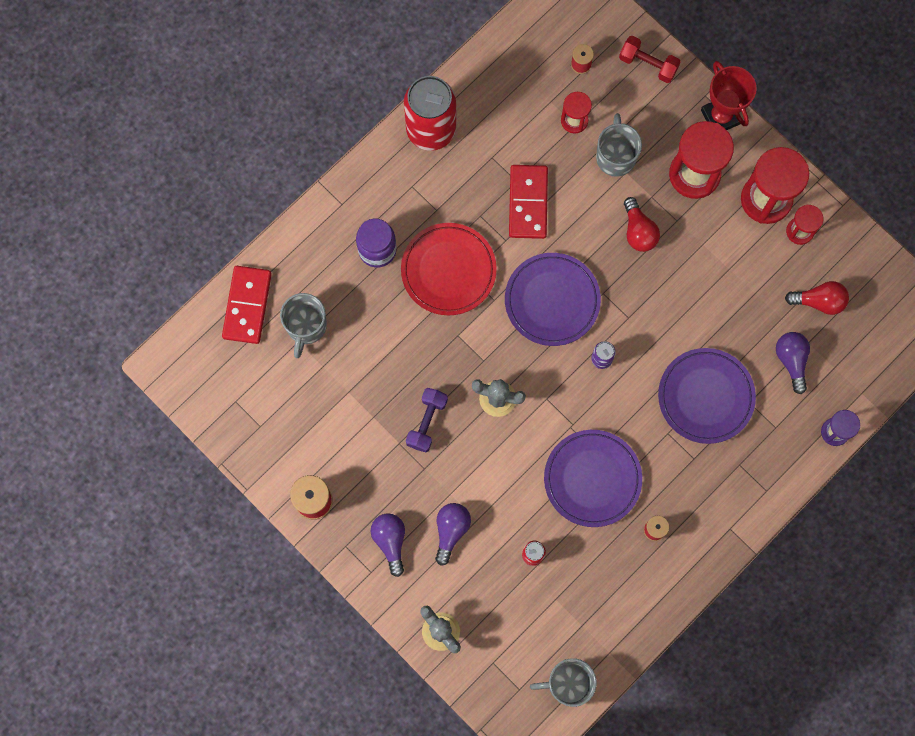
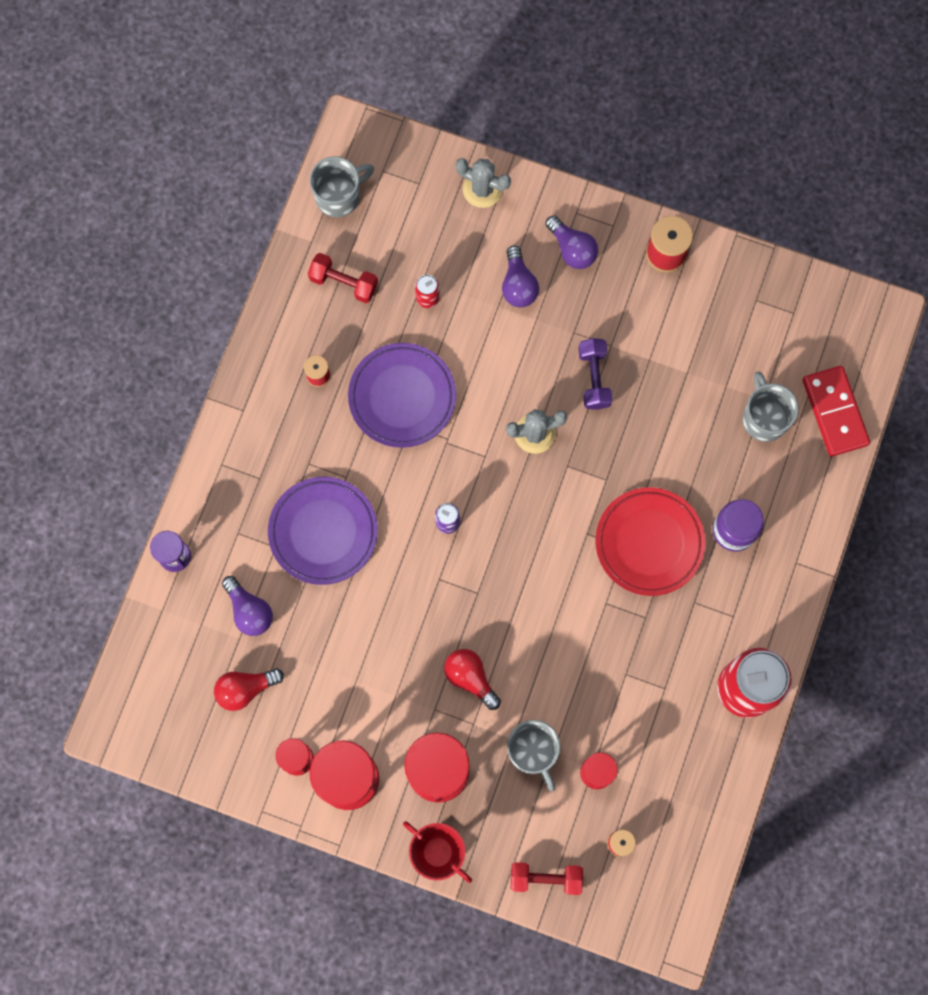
camera: 155 degrees right, 0 degrees up
(528, 203) = (602, 655): red domino -> none
(552, 301) = (527, 560): purple plate -> none
(598, 601) = (344, 283): none -> red dumbbell

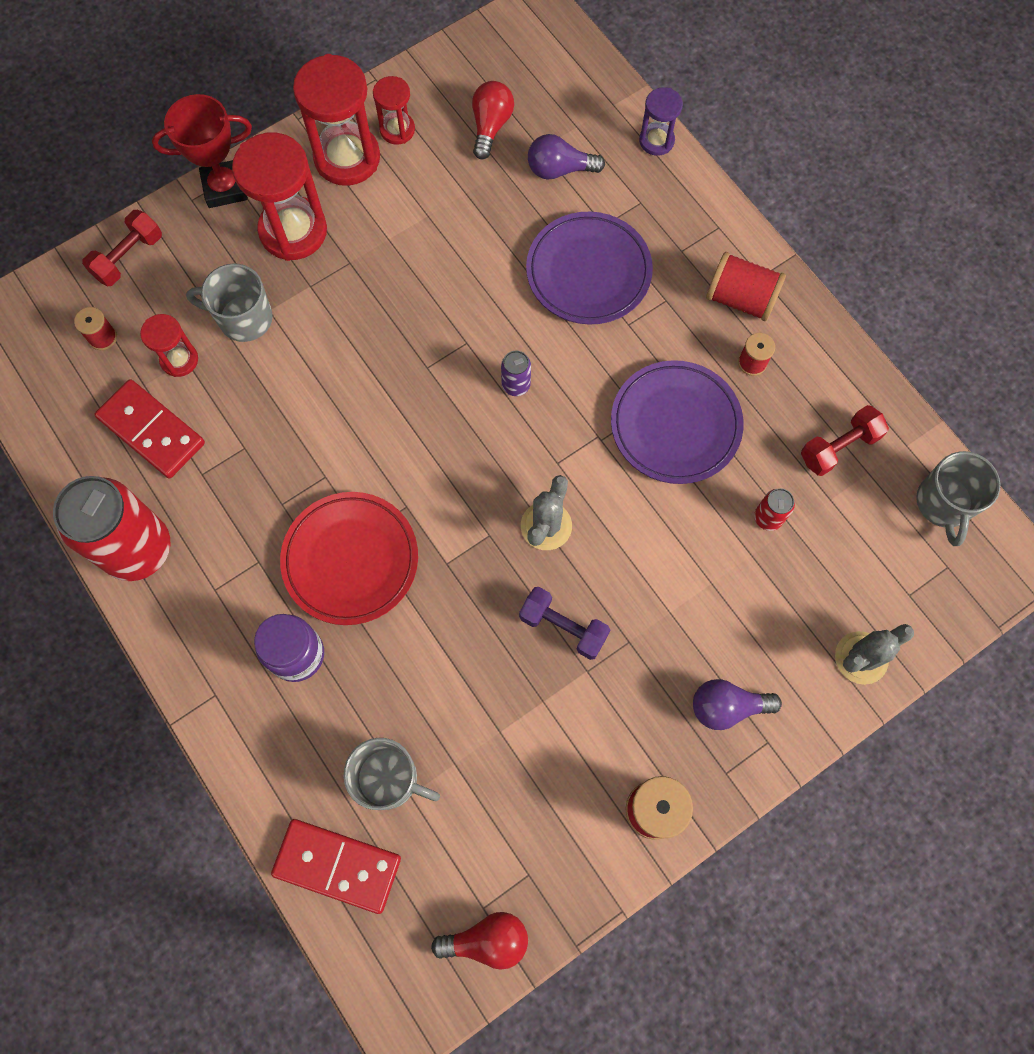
camera: 125 degrees right, 5 degrees down
(272, 413) = (740, 299): none -> red spool
(470, 678) = (353, 310): red light bulb -> red light bulb (487, 940)
(518, 285) = (722, 620): purple light bulb -> none
(660, 748) = (152, 430): none -> red domino

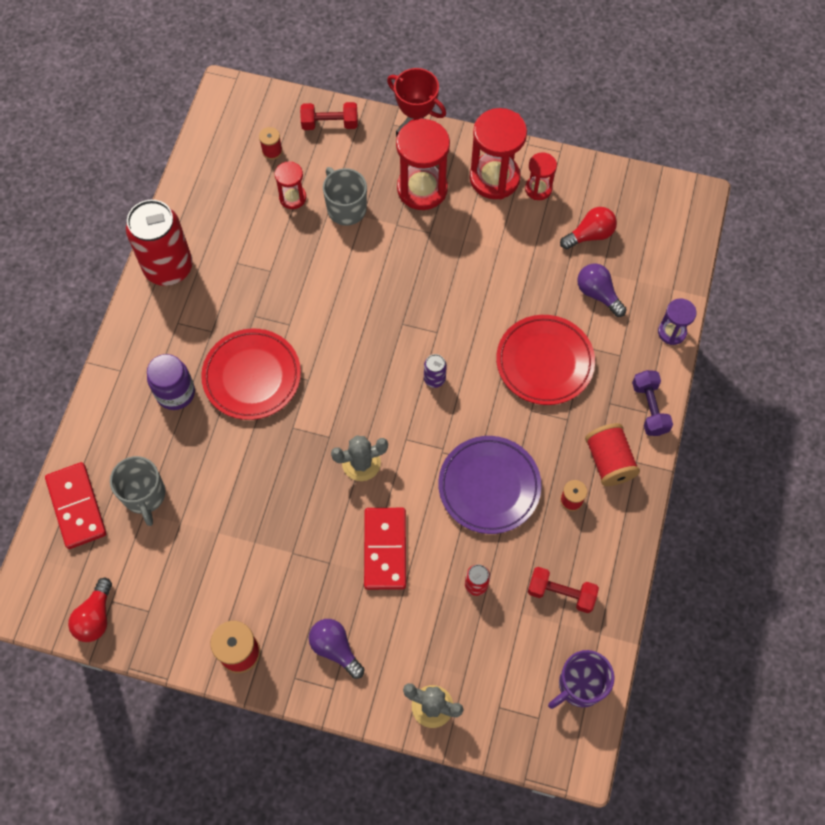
camera: 50 degrees right, 5 degrees down
(152, 430) = (240, 218): red domino -> red domino (385, 549)
(487, 940) = (95, 617): red light bulb -> red light bulb turned 60 degrees clockwise
(563, 627) = (308, 519): purple dumbbell -> purple dumbbell (649, 408)
(588, 272) = (544, 362): purple plate -> red plate
(943, 504) = (579, 685): grey mug -> purple mug

